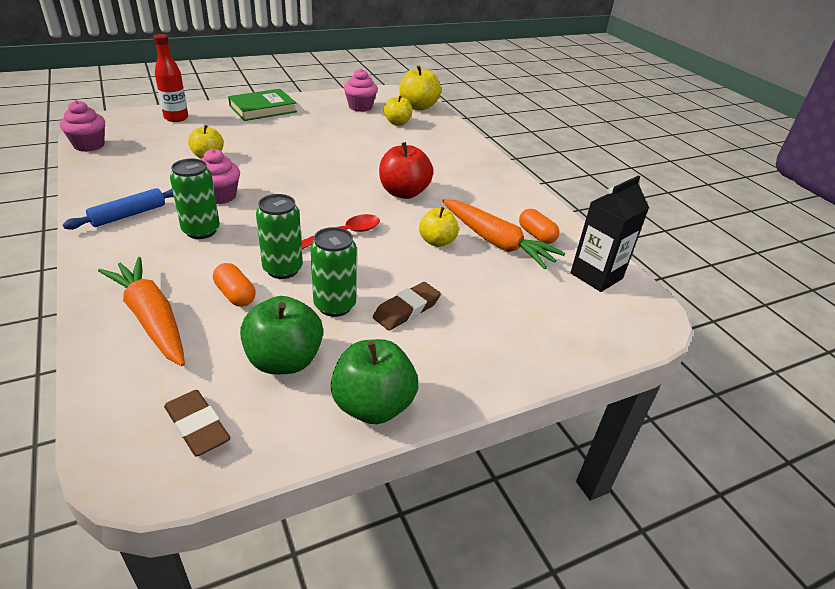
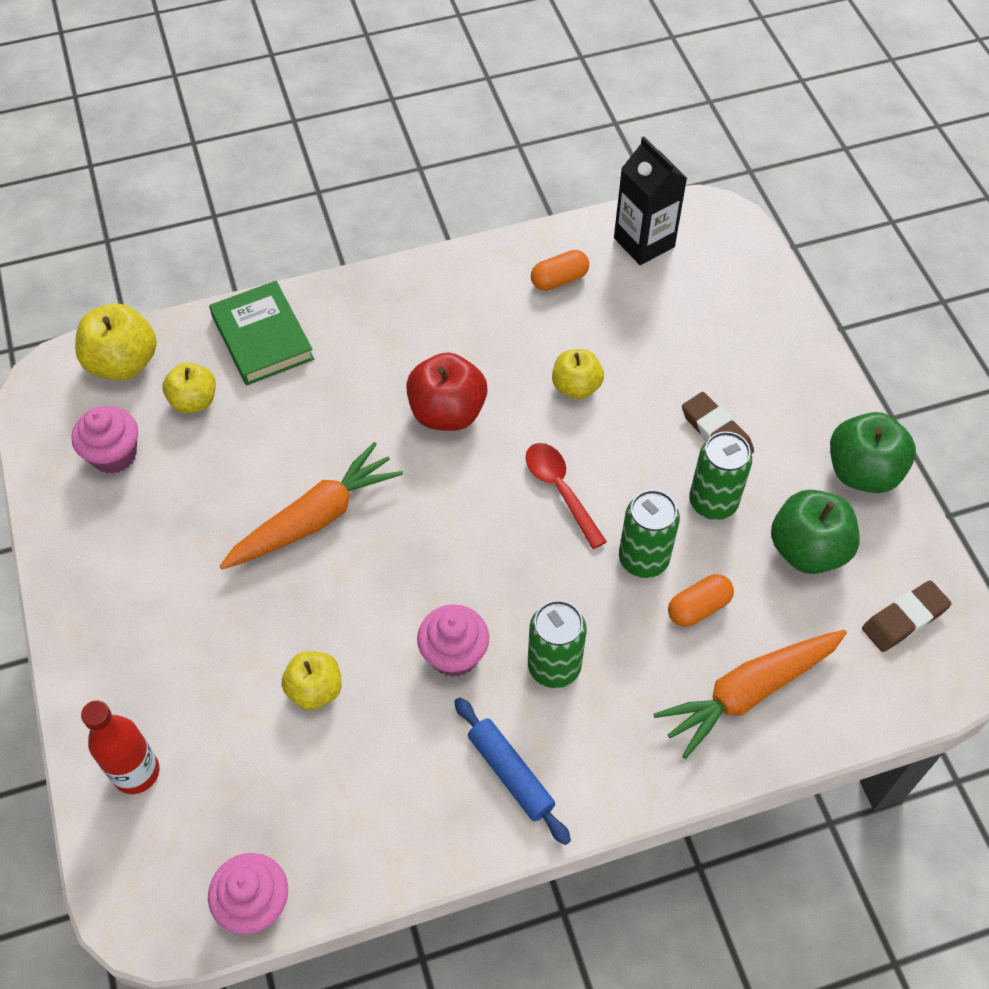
camera: 80 degrees left, 20 degrees up
(263, 109) = (105, 620): green book -> green book (262, 337)
(496, 242) = (576, 324): orange carrot -> orange carrot (315, 518)

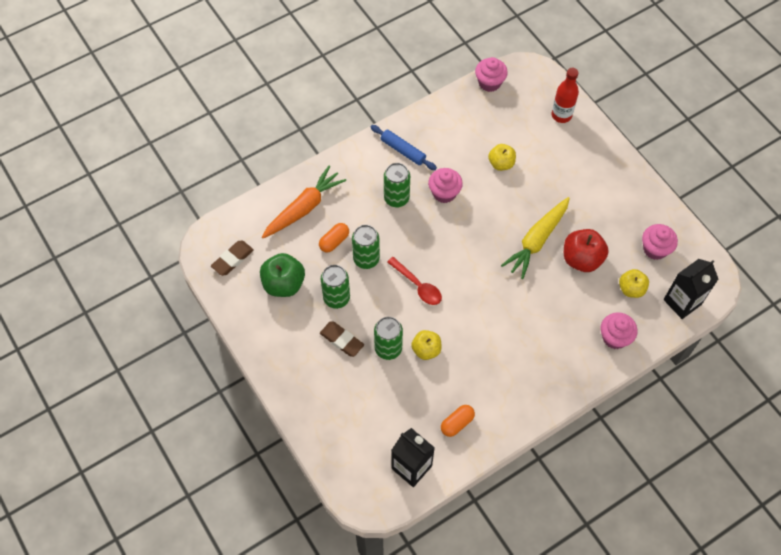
camera: 165 degrees right, 5 degrees up
(123, 363) = (682, 302): yellow apple -> black carton
(262, 337) = (614, 337): green book -> pink cupcake
(315, 518) = (537, 241): orange carrot -> yellow carrot
(447, 412) = (492, 316): red apple -> red apple (581, 259)
(639, 402) = (388, 348): none -> green can
(862, 472) = (258, 335): green apple -> none

